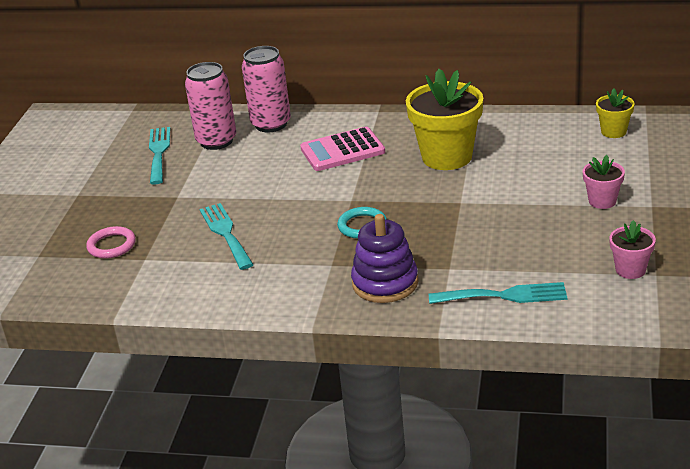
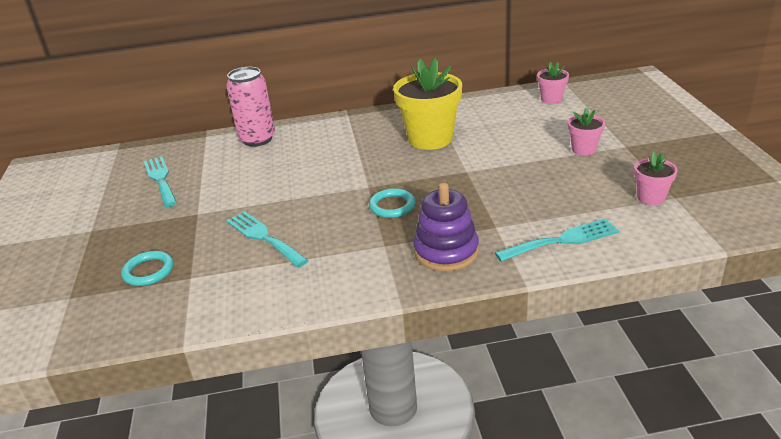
camera: 20 degrees left, 0 degrees up
(111, 245) = (148, 271): pink ring -> turquoise ring
(216, 141) = (213, 160): pink can -> none
(342, 150) = (335, 149): pink calculator -> none
(613, 131) = (551, 99): yellow flower pot -> pink flower pot

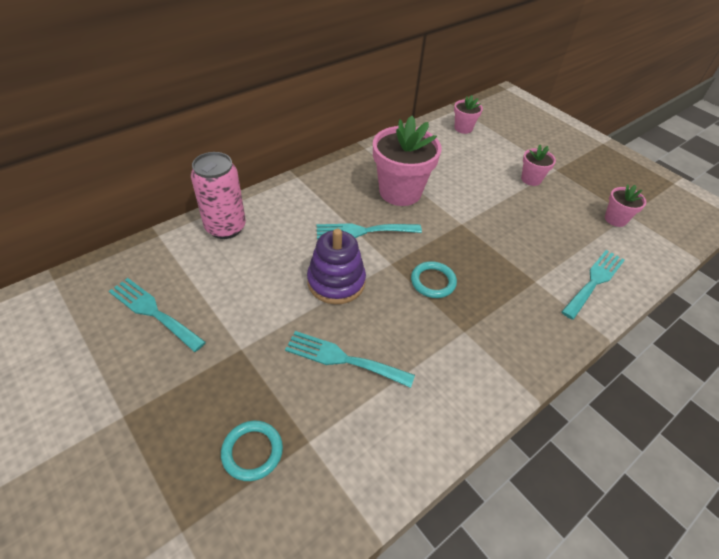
camera: 35 degrees left, 15 degrees up
(366, 160) = (363, 231): none -> turquoise fork
(430, 139) = (400, 192): yellow flower pot -> pink flower pot
(446, 251) = (521, 322): purple stacking toy -> purple stacking toy (336, 282)

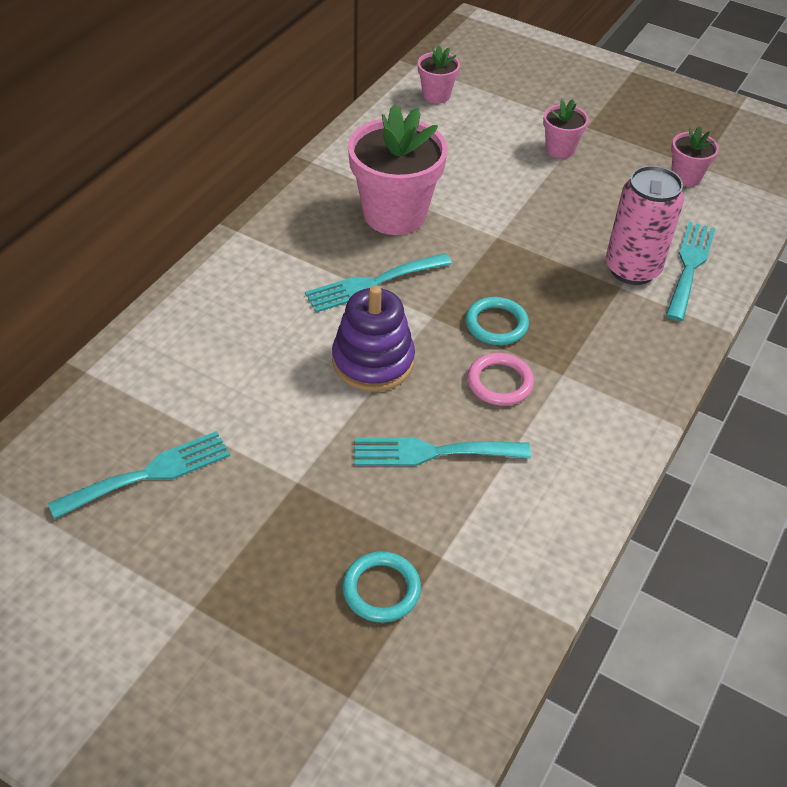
camera: 20 degrees left, 0 degrees up
(153, 312) = (149, 474): turquoise fork -> turquoise fork turned 135 degrees clockwise
(225, 227) = (178, 333): pink can -> pink can (632, 269)
(416, 323) = (500, 382): none -> pink ring

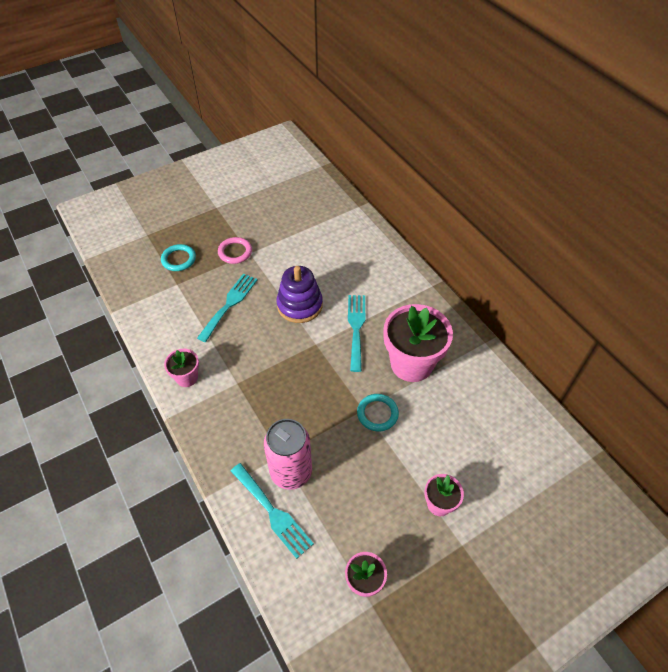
camera: 120 degrees right, 5 degrees up
(149, 474) = (287, 211): turquoise fork -> none
(436, 95) = (542, 451): pink flower pot -> pink flower pot (187, 378)
(496, 324) = (291, 370): turquoise ring -> turquoise ring (377, 414)
(500, 382) = (251, 351): pink ring -> pink ring (235, 252)

